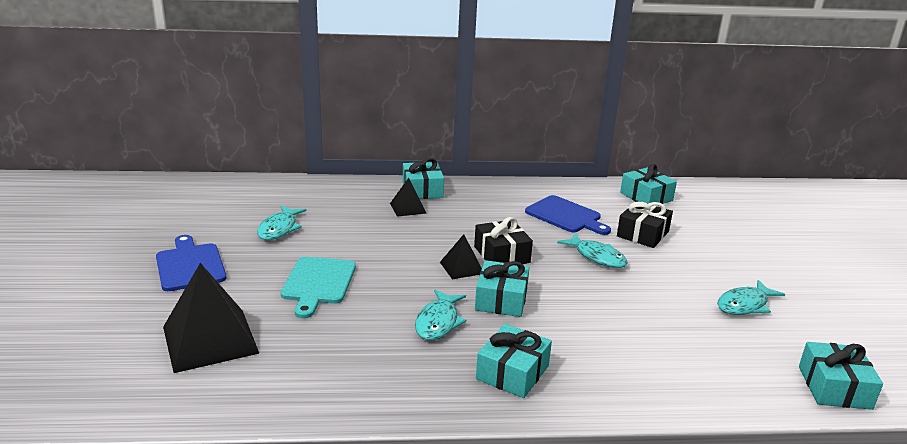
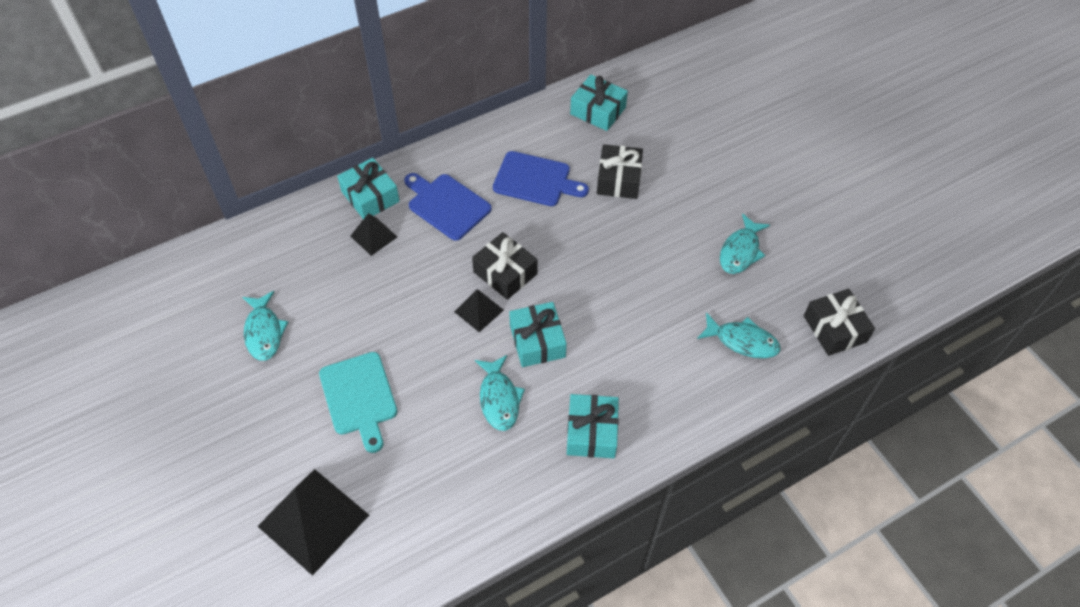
camera: 25 degrees left, 30 degrees up
(190, 265) = (215, 431): blue cutting board -> blue cutting board (446, 205)
(597, 257) = (592, 236): turquoise fish -> turquoise fish (742, 341)
(834, 387) = (834, 329): turquoise gift -> black gift

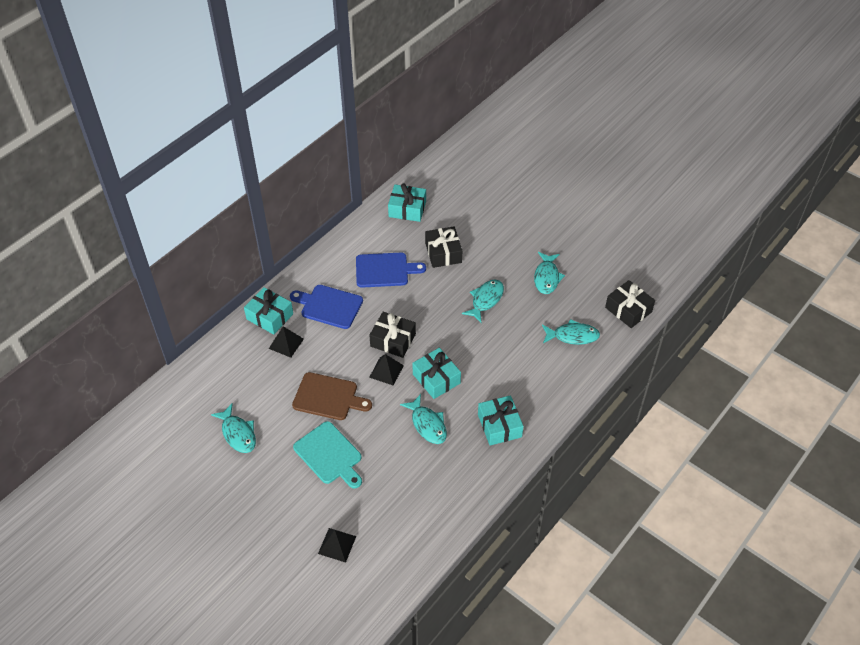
camera: 20 degrees left, 5 degrees down
(313, 520) = (337, 545): black pyramid -> black pyramid, size x0.52
(392, 321) = (328, 397): none -> brown cutting board
(646, 257) = (485, 300): none -> turquoise fish

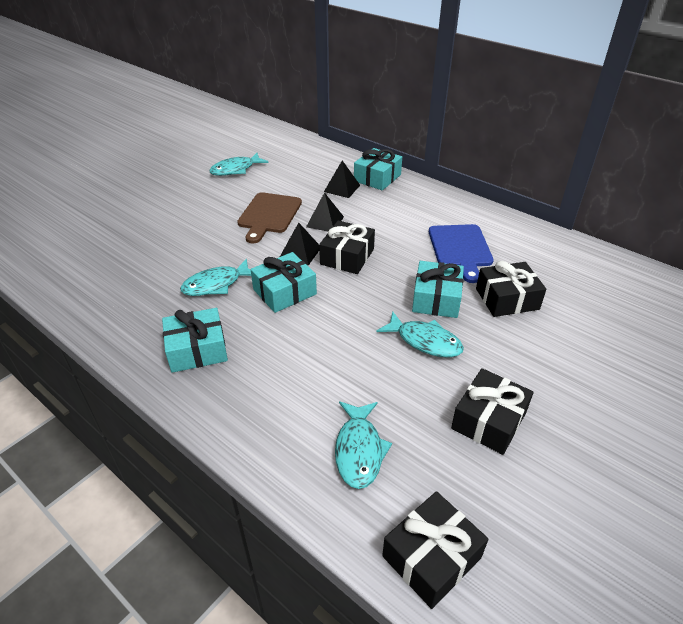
camera: 90 degrees right, 10 degrees down
(329, 306) = (395, 211): blue cutting board -> none
(329, 455) = (195, 218): turquoise cutting board -> none
(337, 545) = (88, 226): black pyramid -> black pyramid (325, 222)
(407, 209) = (579, 266): turquoise gift -> turquoise gift (436, 299)
(547, 277) = (489, 420): turquoise fish -> black gift

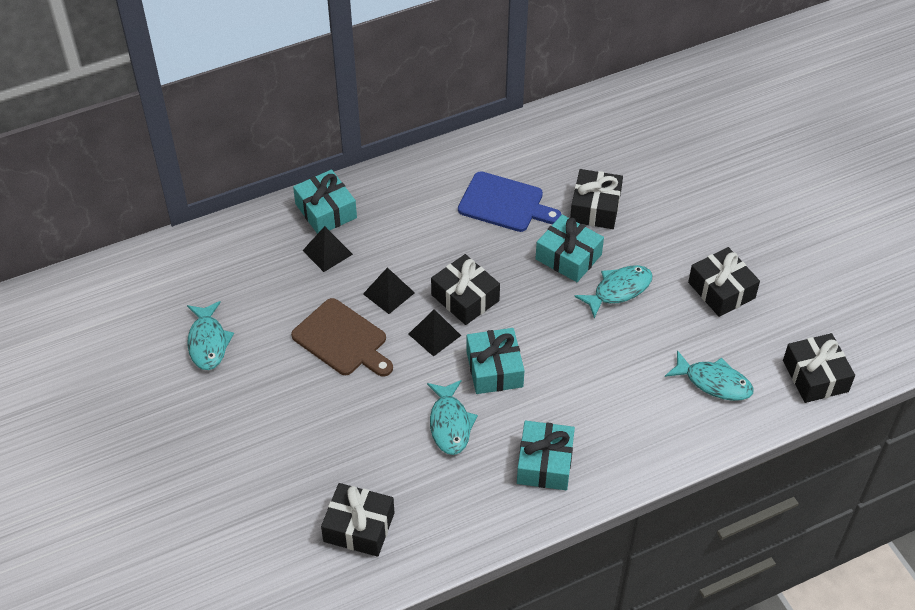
camera: 65 degrees left, 10 degrees up
(101, 269) = (359, 527): none -> black gift

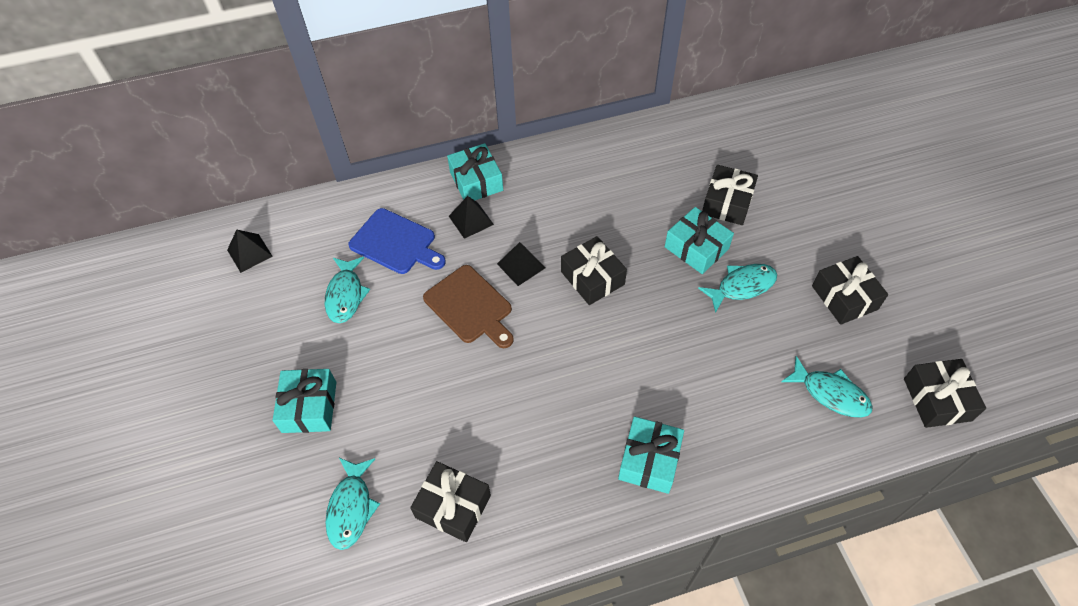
camera: 10 degrees right, 5 degrees up
(434, 334) = (558, 311): black pyramid -> black pyramid (250, 253)
(450, 424) = (560, 406): turquoise fish -> turquoise fish (351, 508)
(494, 369) = (611, 353): turquoise gift -> turquoise gift (309, 407)
(504, 203) = (641, 190): blue cutting board -> blue cutting board (395, 243)

